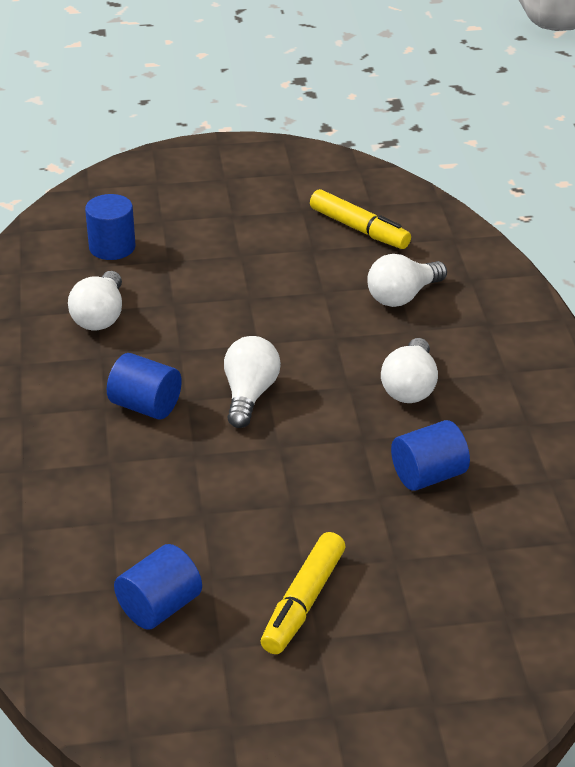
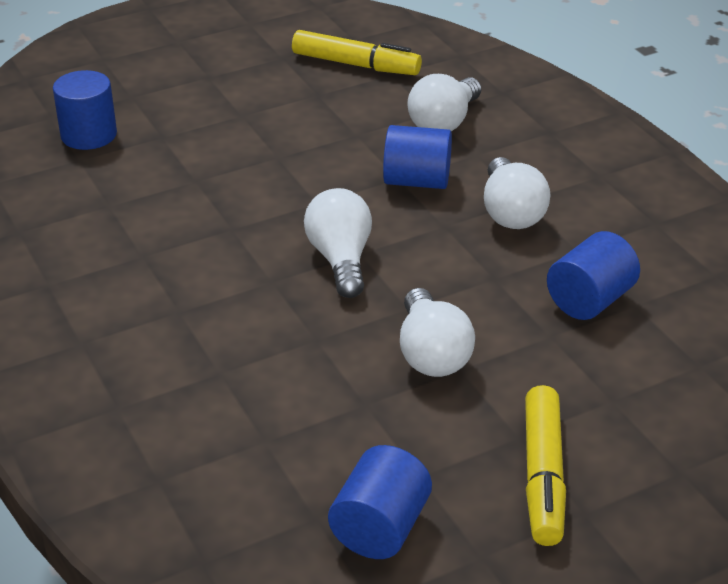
camera: 20 degrees left, 0 degrees up
(100, 316) = (117, 212): white light bulb -> white light bulb (431, 354)
(145, 406) = (227, 298): blue cylinder -> blue cylinder (417, 181)

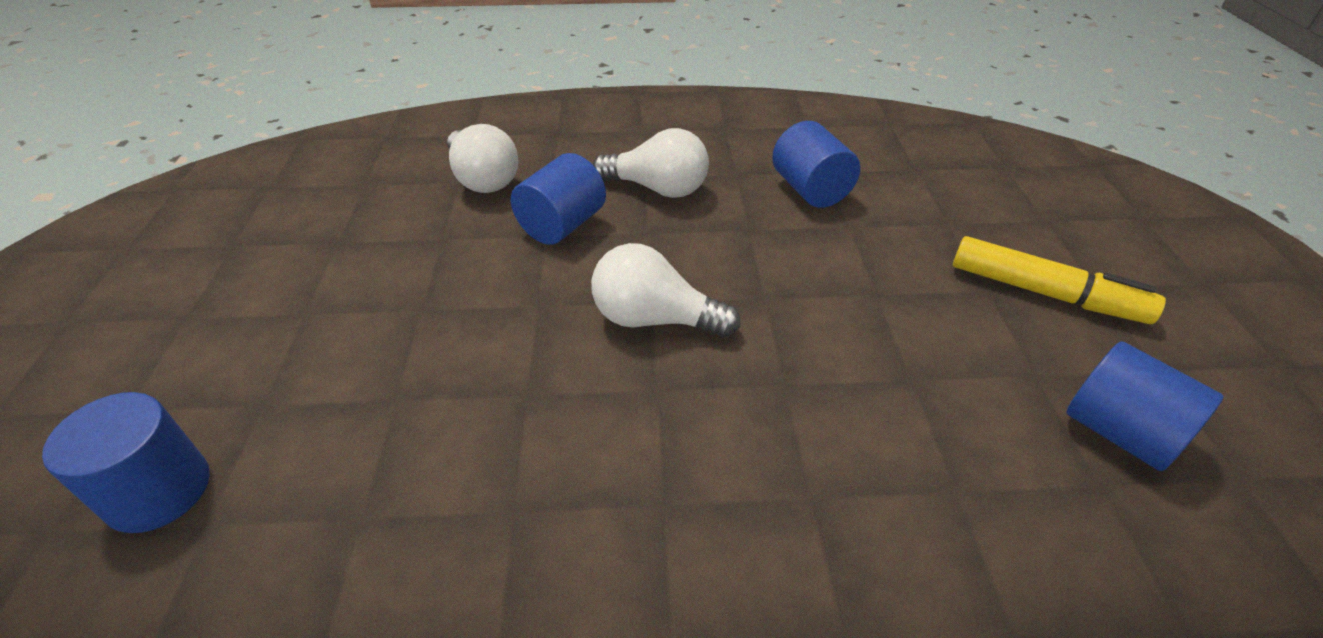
camera: 65 degrees left, 5 degrees up
(356, 65) = (318, 199): yellow marker -> none
(431, 354) = (847, 305): white light bulb -> none

